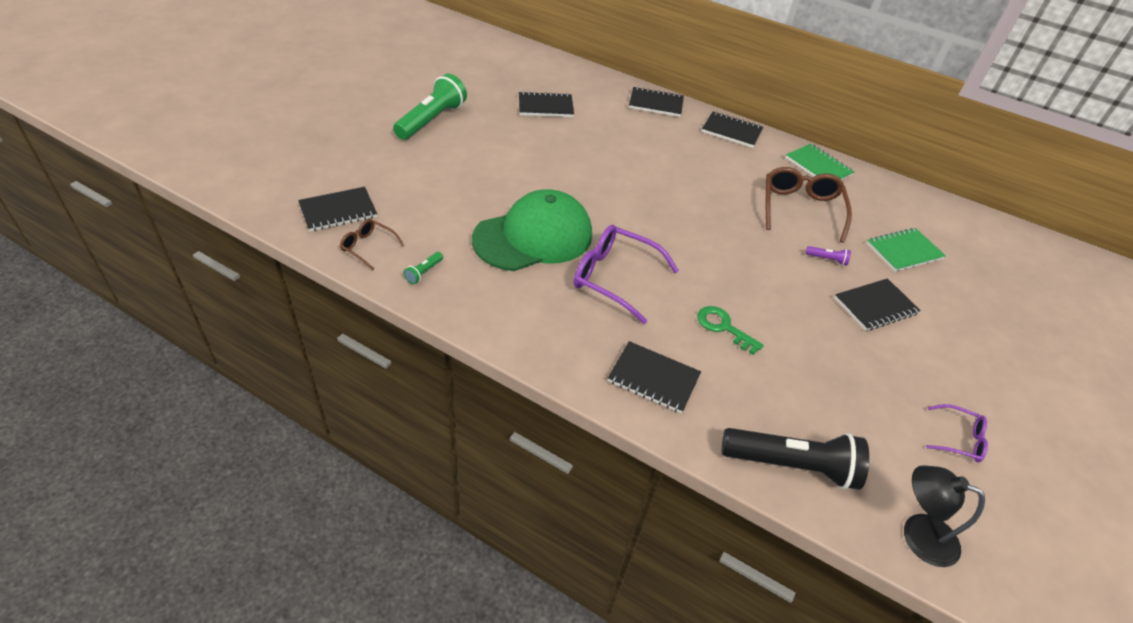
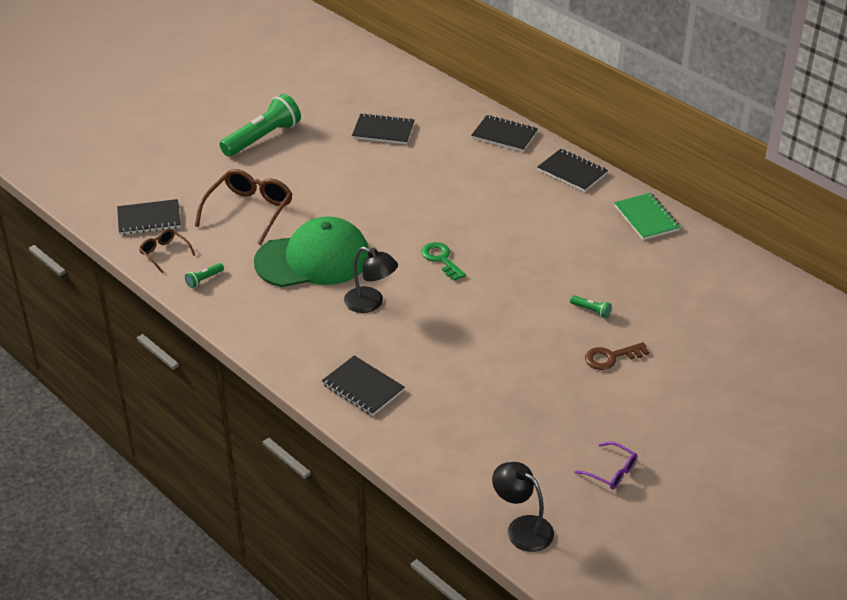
camera: 20 degrees right, 5 degrees down
(614, 278) = (370, 303): purple glasses -> black lamp
(724, 327) = (449, 356): green key -> green key (441, 259)
(792, 466) = (445, 466): black flashlight -> none
(800, 209) = (596, 260): brown glasses -> brown glasses (249, 211)
(827, 259) = (591, 310): purple flashlight -> green flashlight
(875, 306) = (611, 357): black notebook -> brown key
(904, 251) = (680, 312): green notebook -> none

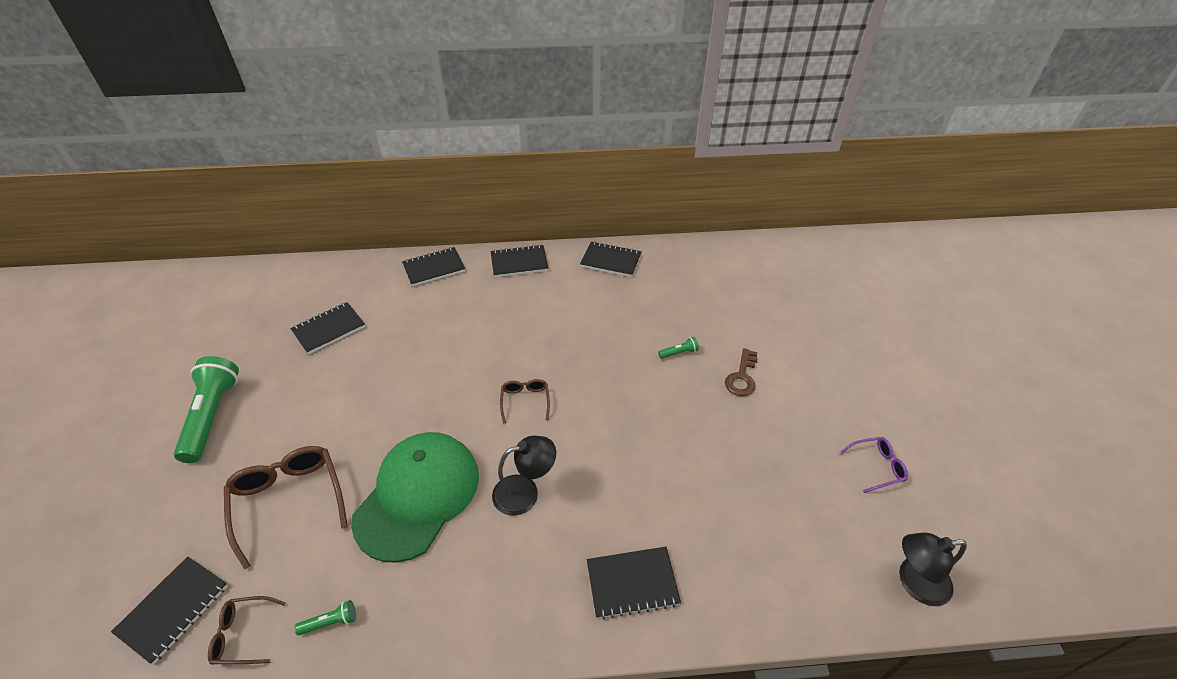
camera: 50 degrees left, 5 degrees up
(204, 279) = (330, 622): green flashlight -> green flashlight turned 105 degrees counterclockwise
(441, 259) = (525, 401): green key -> brown glasses
(646, 218) = (611, 261): green notebook -> black notebook

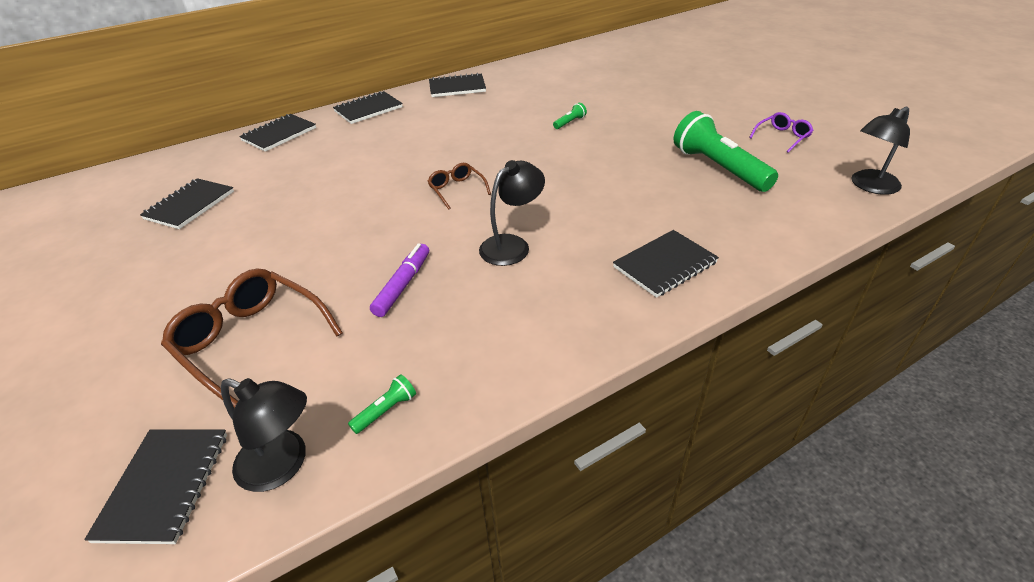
camera: 25 degrees left, 5 degrees down
(213, 416) = (86, 312): green flashlight -> green flashlight (718, 168)
(243, 634) = (283, 465): brown glasses -> black lamp
(418, 496) = (403, 285): green cap -> purple marker
(742, 377) = (635, 121): brown key -> none

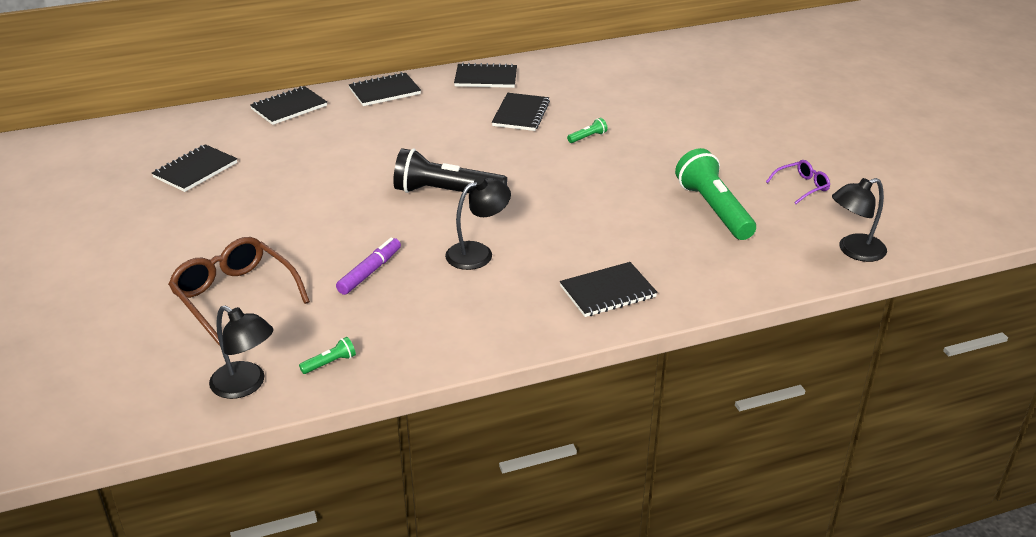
camera: 10 degrees right, 5 degrees down
(164, 486) = (160, 383): black notebook -> black notebook (521, 114)
(457, 190) = (446, 192): brown glasses -> black flashlight

